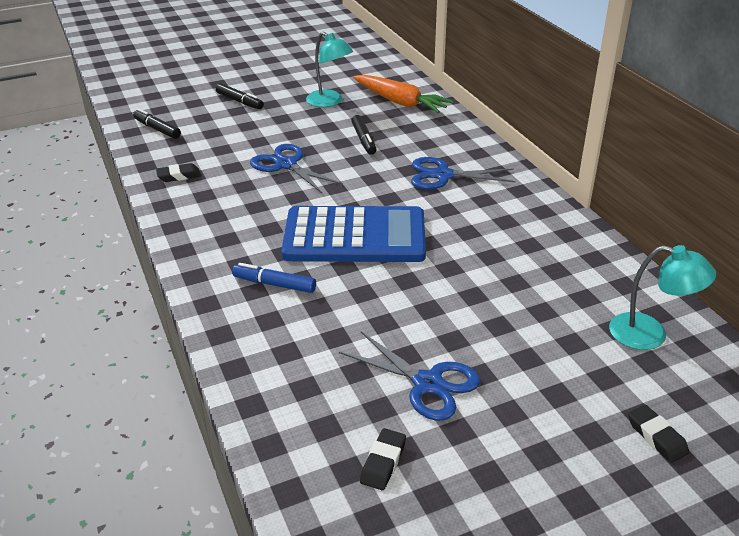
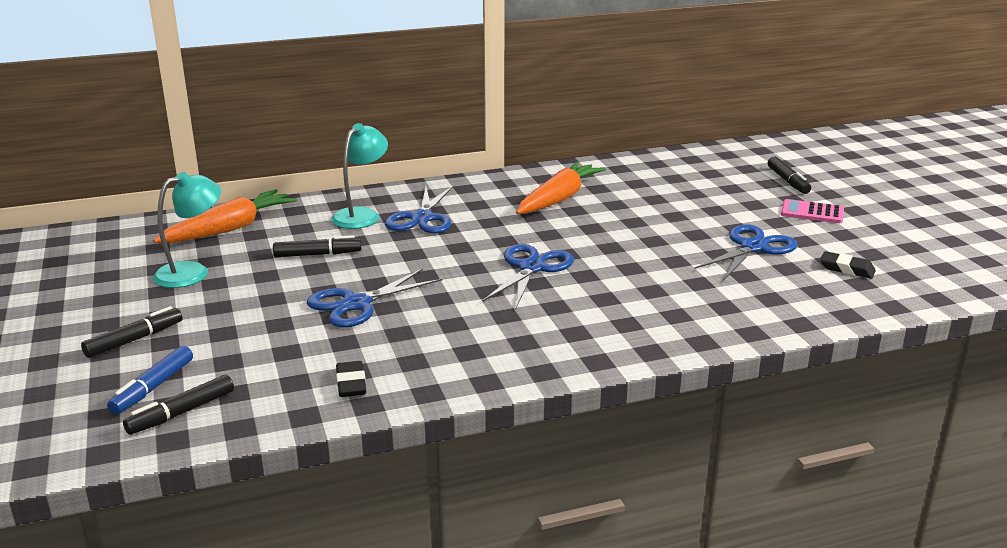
camera: 85 degrees left, 10 degrees down
(274, 284) = (615, 312): blue marker -> blue marker (153, 387)
(355, 236) = (532, 268): blue calculator -> blue scissors
(515, 245) = (559, 199): none -> orange carrot
(551, 450) = (812, 212): none -> pink calculator
(650, 334) = (681, 169): turquoise lamp -> turquoise lamp (361, 215)
(656, 437) = (788, 181): black eraser -> black marker

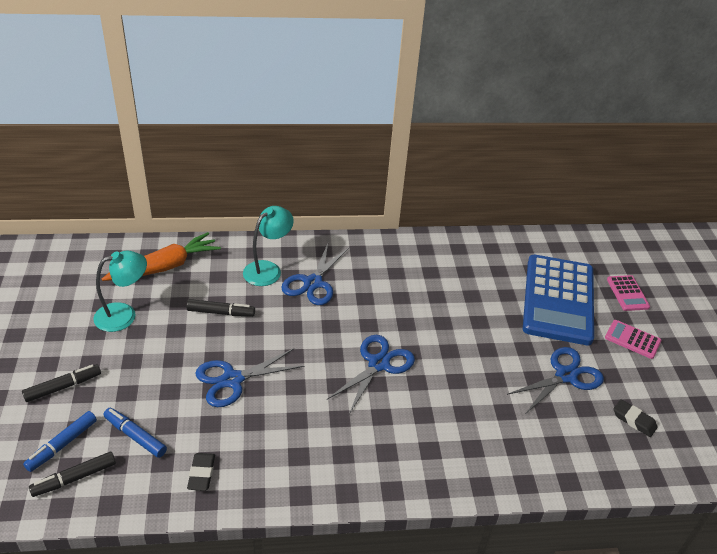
camera: 10 degrees right, 15 degrees up
(249, 366) = (135, 436): none -> blue marker
(559, 199) = (429, 279): orange carrot -> none
(714, 195) = (558, 300): none -> blue calculator
(788, 181) = (627, 293): black marker -> pink calculator

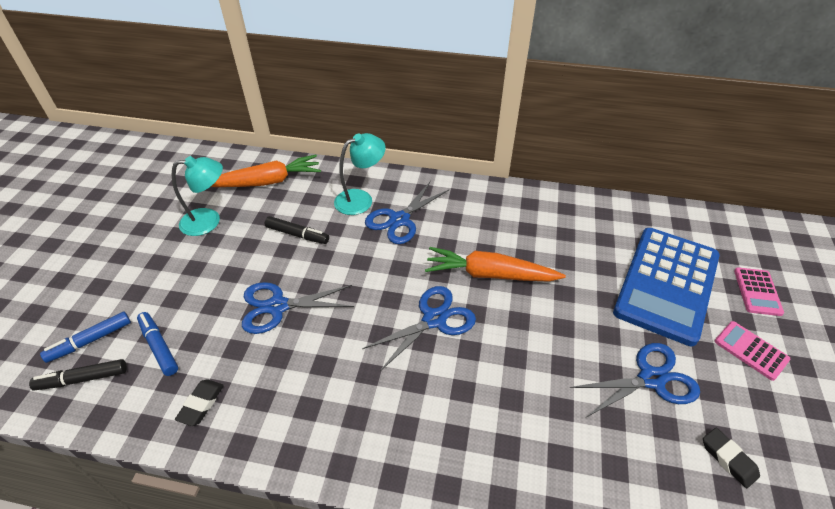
camera: 20 degrees right, 5 degrees up
(63, 387) = (121, 282): black marker -> none
(412, 317) = (489, 274): none -> orange carrot

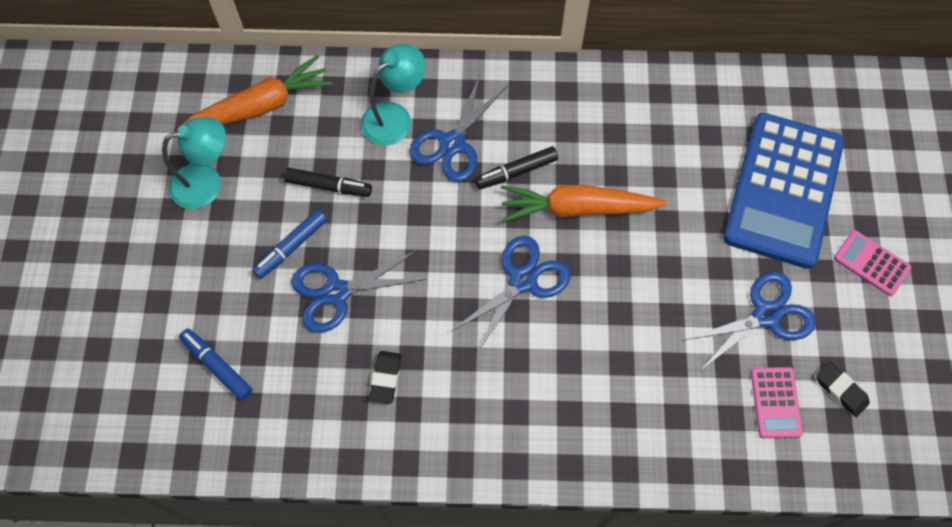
camera: 10 degrees left, 20 degrees up
(82, 379) = (147, 418): black marker -> black marker (516, 172)
(90, 341) = (133, 372): blue marker -> blue marker (291, 247)
(201, 404) = (292, 424): black eraser -> black eraser (385, 378)
(757, 291) = (884, 184): pink calculator -> pink calculator (775, 402)

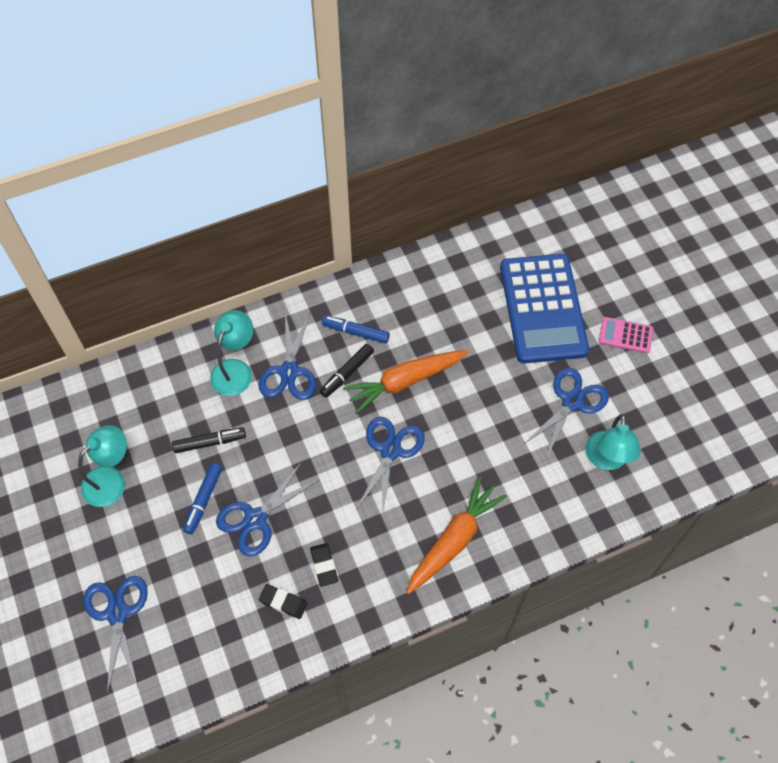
camera: 25 degrees left, 5 degrees down
(143, 330) = (117, 613): none -> blue scissors
(217, 366) = (190, 614): blue marker -> blue marker (355, 332)
(261, 106) = (125, 403): orange carrot -> orange carrot (454, 540)
(775, 402) = (606, 459): pink calculator -> turquoise lamp
(841, 390) = (645, 432): black eraser -> black eraser (283, 602)

